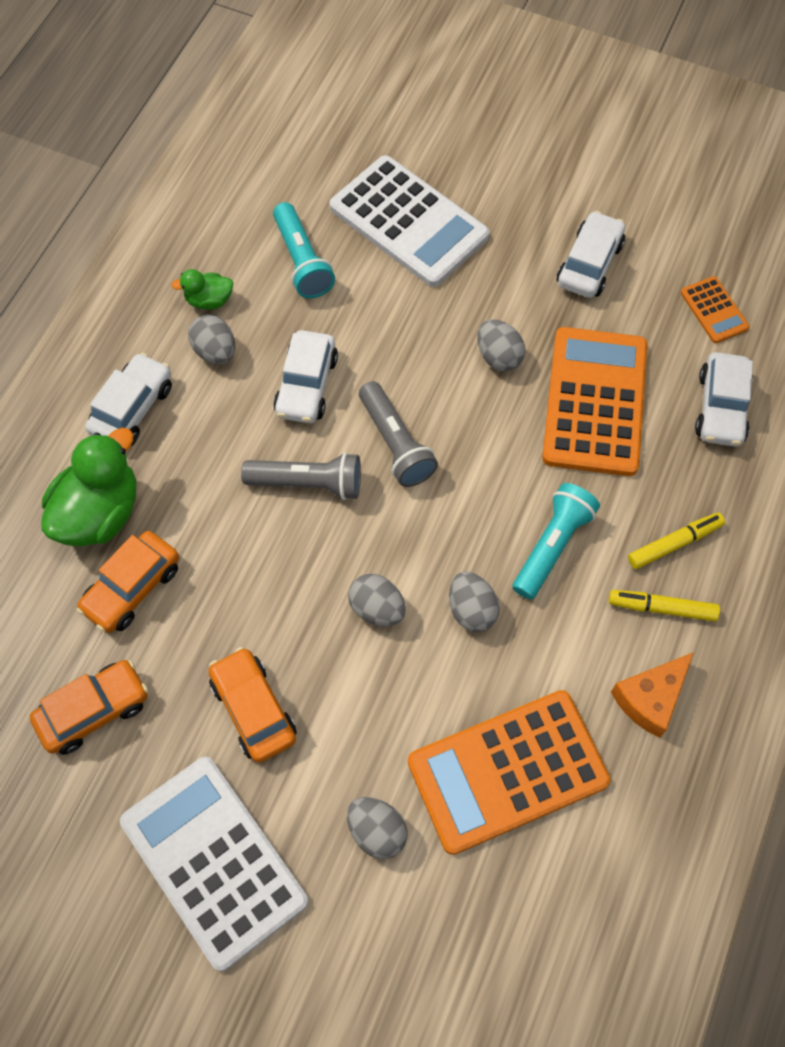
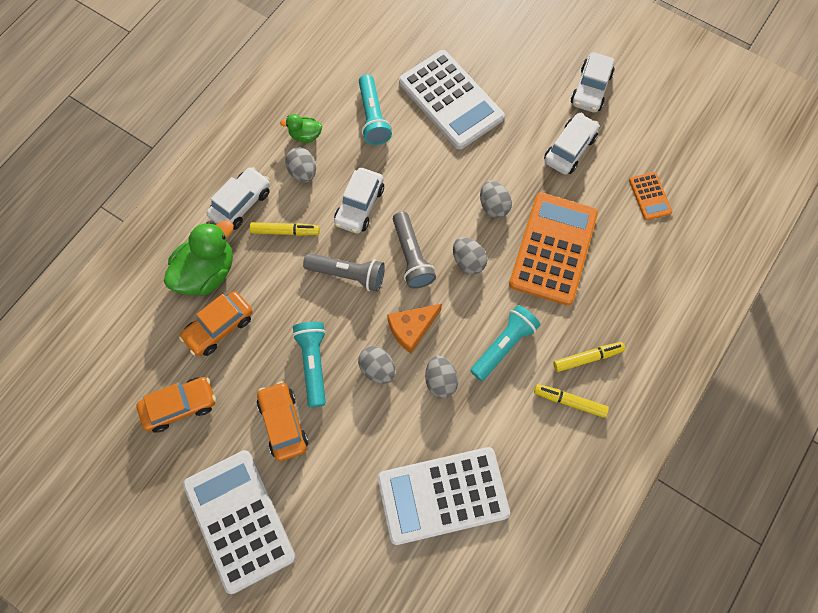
camera: 10 degrees right, 5 degrees up
(205, 437) = (285, 231): none -> yellow marker
(282, 617) = (313, 364): none -> turquoise flashlight
(377, 831) = (348, 520): grey egg -> grey egg (468, 261)
(507, 771) = (443, 495): orange calculator -> white calculator
(650, 698) = (549, 462): orange cheese -> orange cheese (411, 329)
(721, 408) = (640, 267): white car -> white car (591, 89)

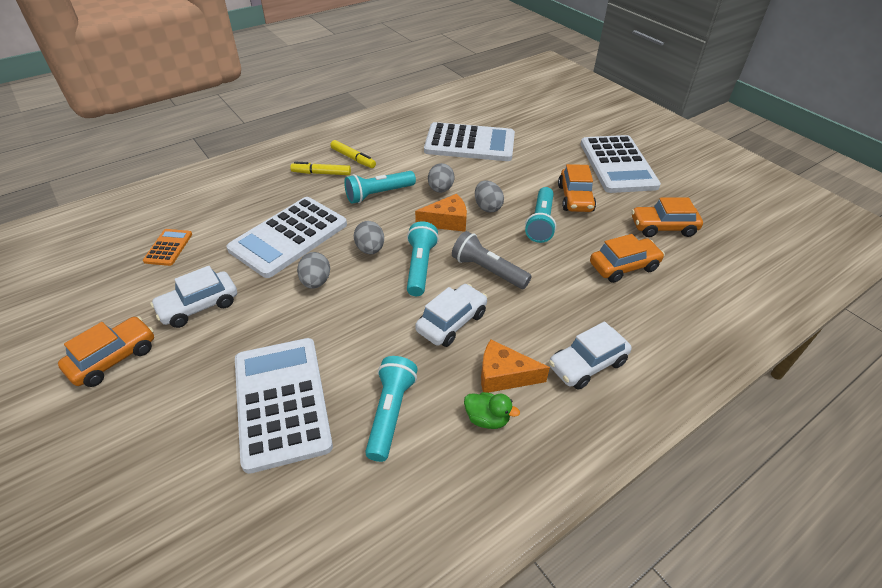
camera: 160 degrees left, 25 degrees down
(207, 272) = (633, 311): green duck -> none
(285, 231) = (541, 322): yellow marker -> none
(303, 172) = (504, 375): grey egg -> orange cheese
(411, 256) = (420, 267): grey flashlight -> turquoise flashlight
(553, 249) = (289, 237): orange calculator -> white calculator
(591, 89) = (113, 358): white car -> orange car

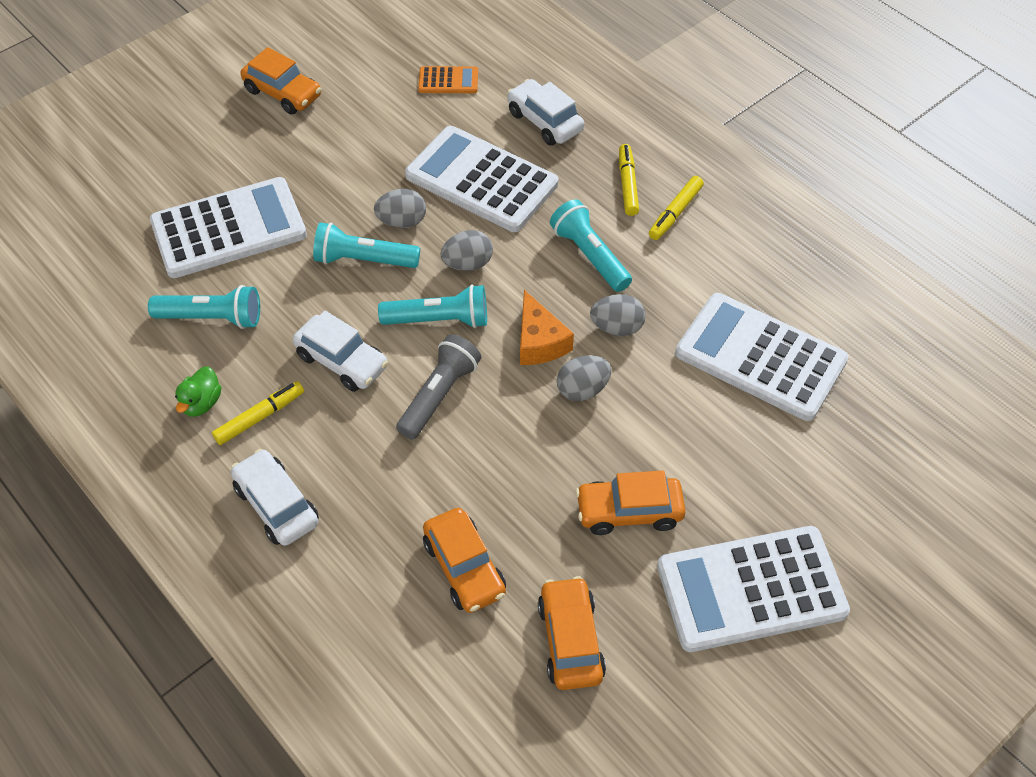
camera: 85 degrees right, 10 degrees up
(199, 306) = (356, 133): white car -> white car (544, 121)
(469, 143) = (760, 357): white calculator -> white calculator turned 120 degrees clockwise
(504, 375) = (260, 417): orange cheese -> yellow marker
(540, 223) = (554, 460): turquoise flashlight -> turquoise flashlight (363, 260)

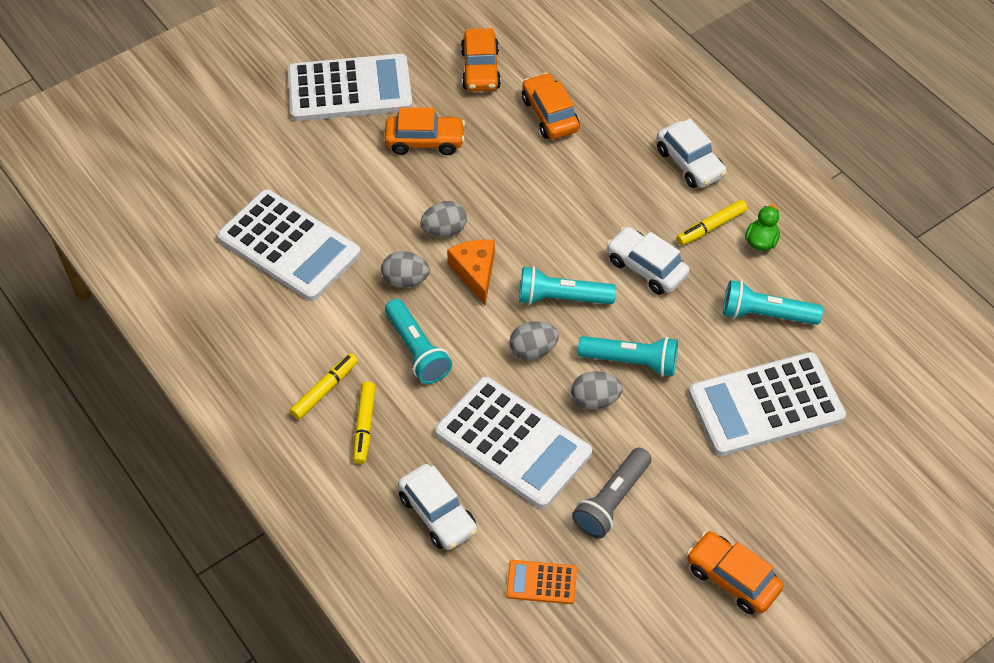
camera: 175 degrees left, 0 degrees up
(439, 395) = (563, 234): grey flashlight -> grey flashlight (611, 501)

